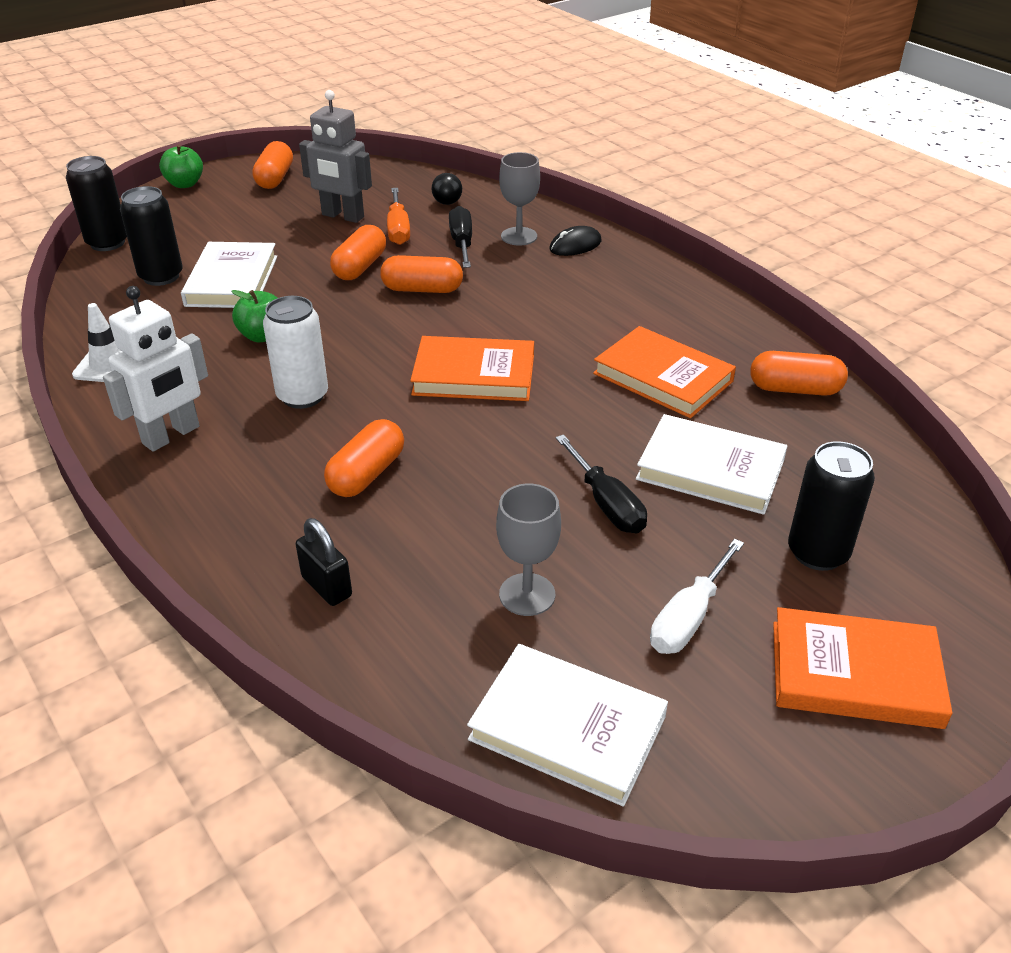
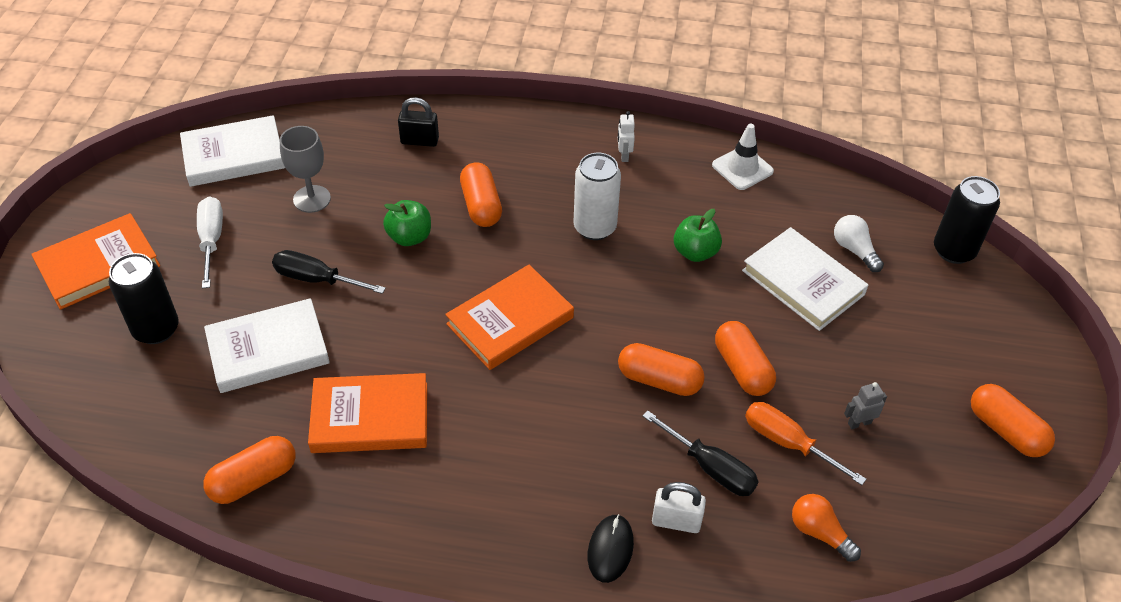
camera: 135 degrees right, 10 degrees up
(161, 276) = (854, 250): black can -> white light bulb
(171, 435) = (624, 155): white robot -> white robot, size x0.45
(185, 184) = (1050, 358): green apple -> green apple (409, 237)
(342, 216) = (859, 423): grey robot -> grey robot, size x0.45
(422, 289) = (659, 380): orange capsule -> orange capsule turned 60 degrees clockwise
(447, 198) = (819, 533): black light bulb -> orange light bulb
(519, 236) = (676, 521): grey goblet -> white padlock

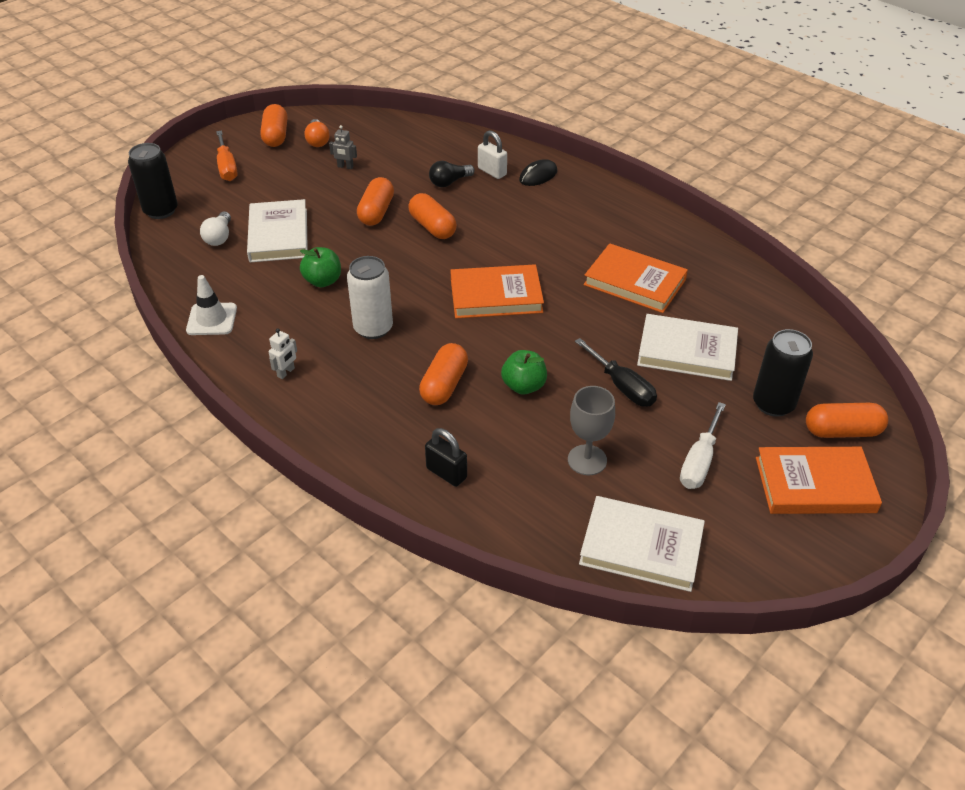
camera: 145 degrees left, 5 degrees down
(254, 479) = (730, 281): orange capsule -> orange capsule (842, 431)
(710, 468) = (449, 182): black screwdriver -> black light bulb
(788, 443) = (394, 175): orange screwdriver -> orange screwdriver (227, 167)
(819, 533) = (424, 142): orange light bulb -> orange light bulb (317, 141)

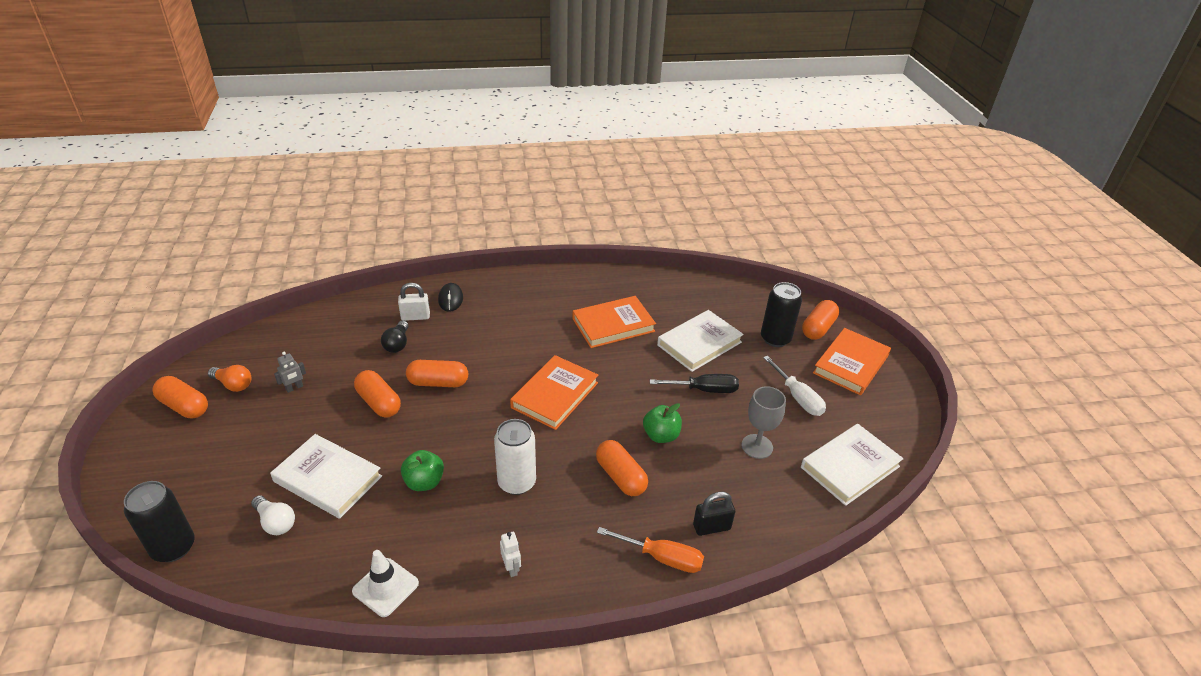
camera: 55 degrees left, 5 degrees down
(227, 167) = (179, 463): orange screwdriver -> orange screwdriver (661, 558)

